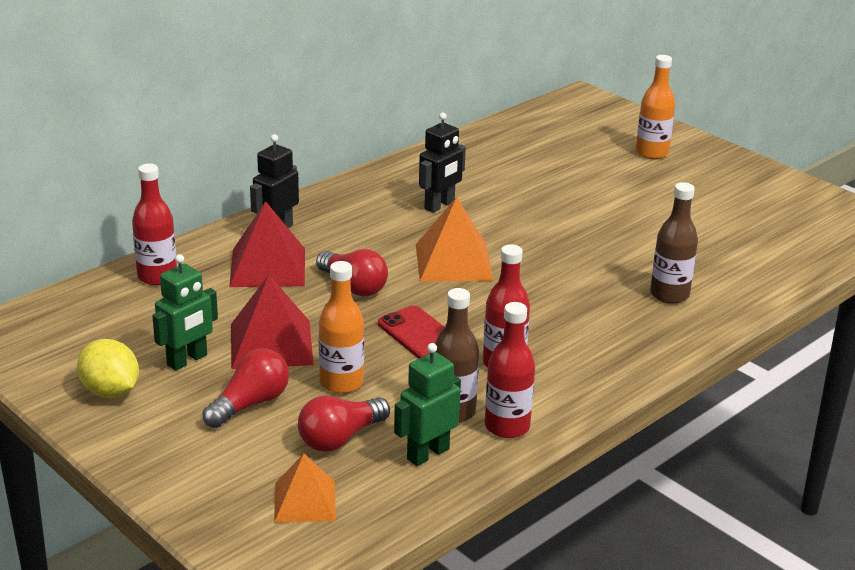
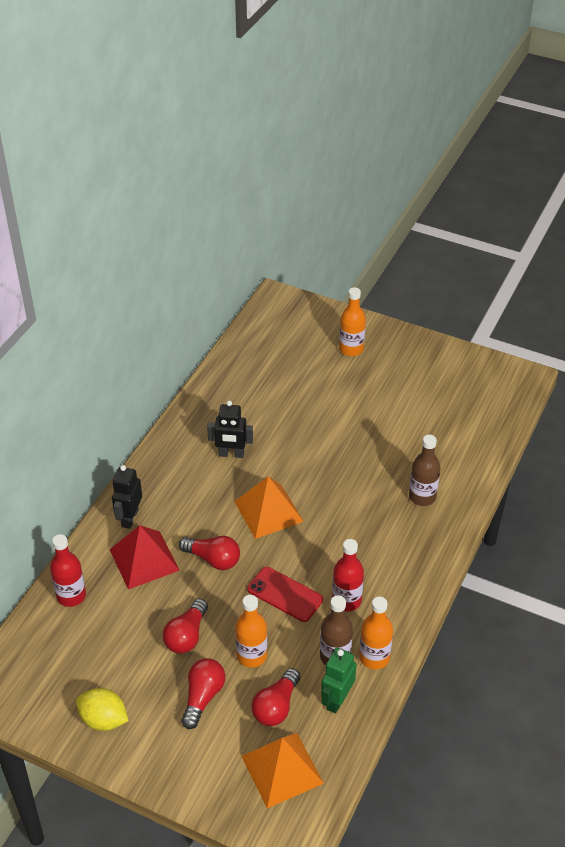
camera: 20 degrees left, 15 degrees up
(187, 360) = (139, 671): green robot -> none
(271, 344) = (186, 635): red pyramid -> red light bulb
(304, 501) = (282, 769): orange pyramid -> orange pyramid, size x1.55
(439, 205) = (231, 454): black robot -> black robot turned 75 degrees clockwise
(507, 426) = (374, 657): red bottle -> orange bottle

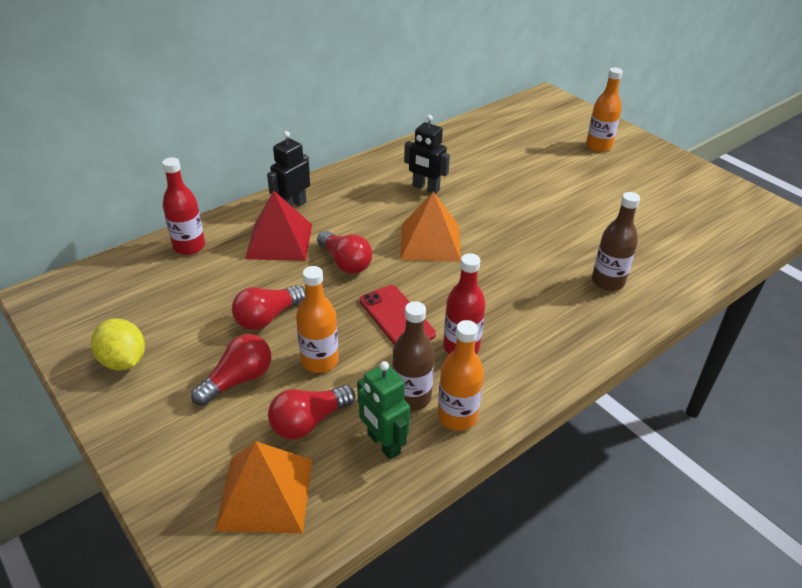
camera: 25 degrees right, 5 degrees down
(337, 700) = (383, 444): green robot -> green robot turned 90 degrees counterclockwise

